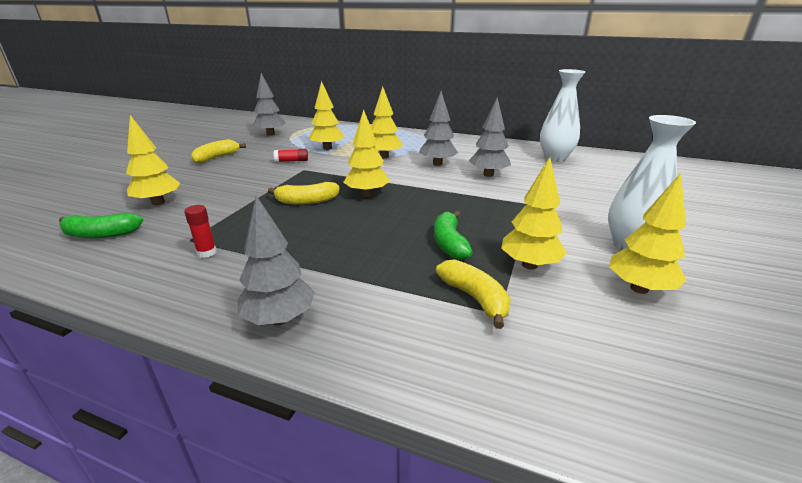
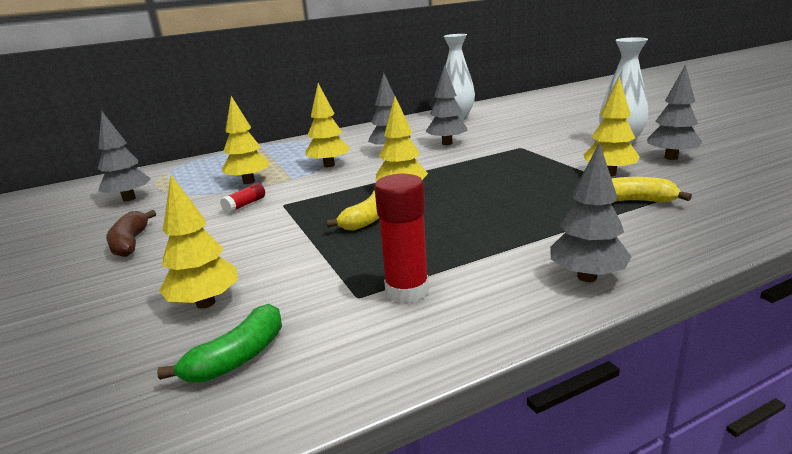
camera: 45 degrees left, 5 degrees down
(207, 252) = (407, 291): red glue stick -> red glue stick, size x1.85
(217, 157) = (131, 242): yellow banana -> brown banana
(449, 243) = (544, 187): green banana -> none
(639, 288) = (671, 157): yellow tree -> grey tree

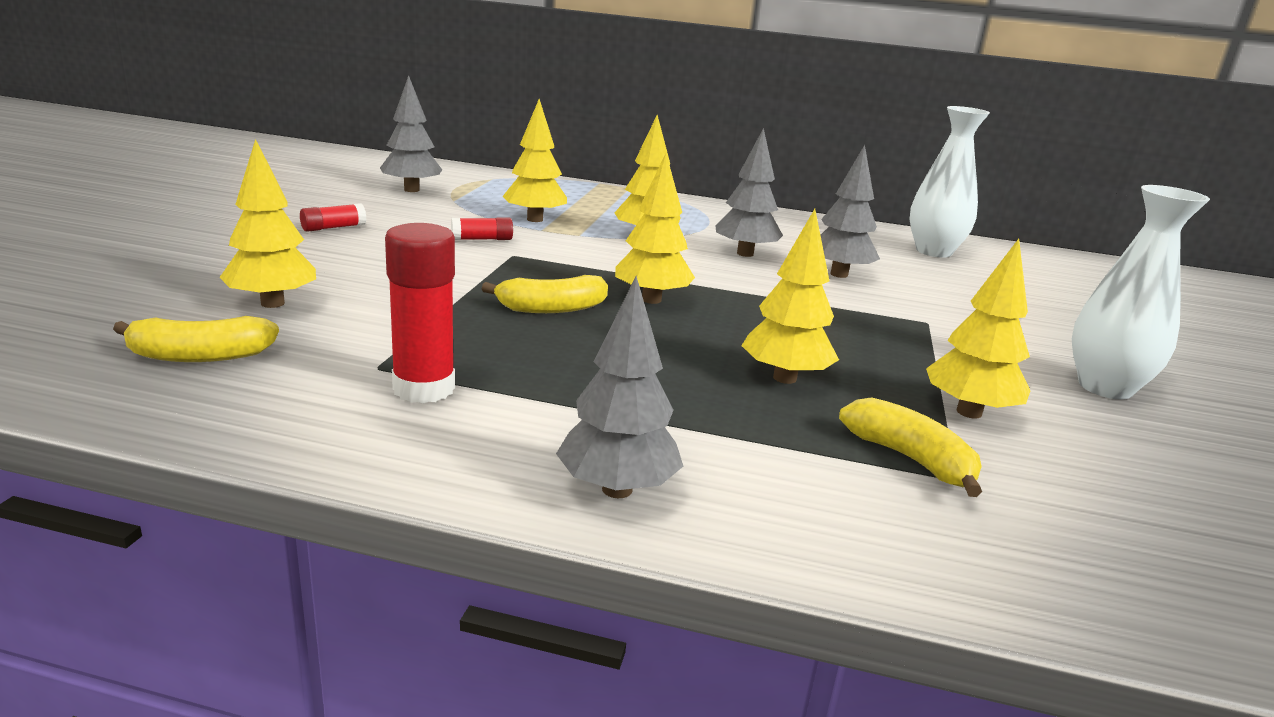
camera: 35 degrees right, 0 degrees up
(131, 242) = (333, 228): brown banana -> red glue stick
(237, 358) = (200, 355): green banana -> yellow banana
(530, 195) = (784, 378): none -> yellow tree
(671, 157) = (1140, 445): grey tree -> none

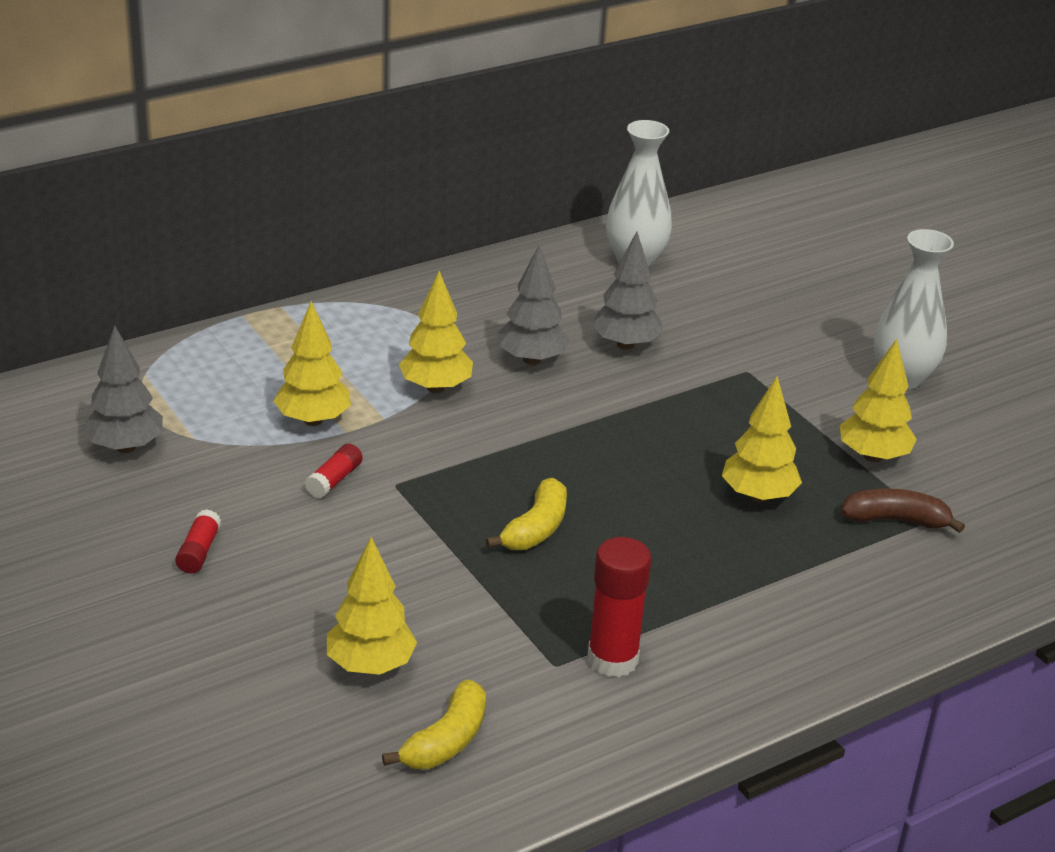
camera: 45 degrees left, 10 degrees up
(617, 489) = (818, 649): grey tree -> none
(651, 299) = (572, 470): yellow tree -> none
(910, 459) = (896, 521): yellow banana -> brown banana

